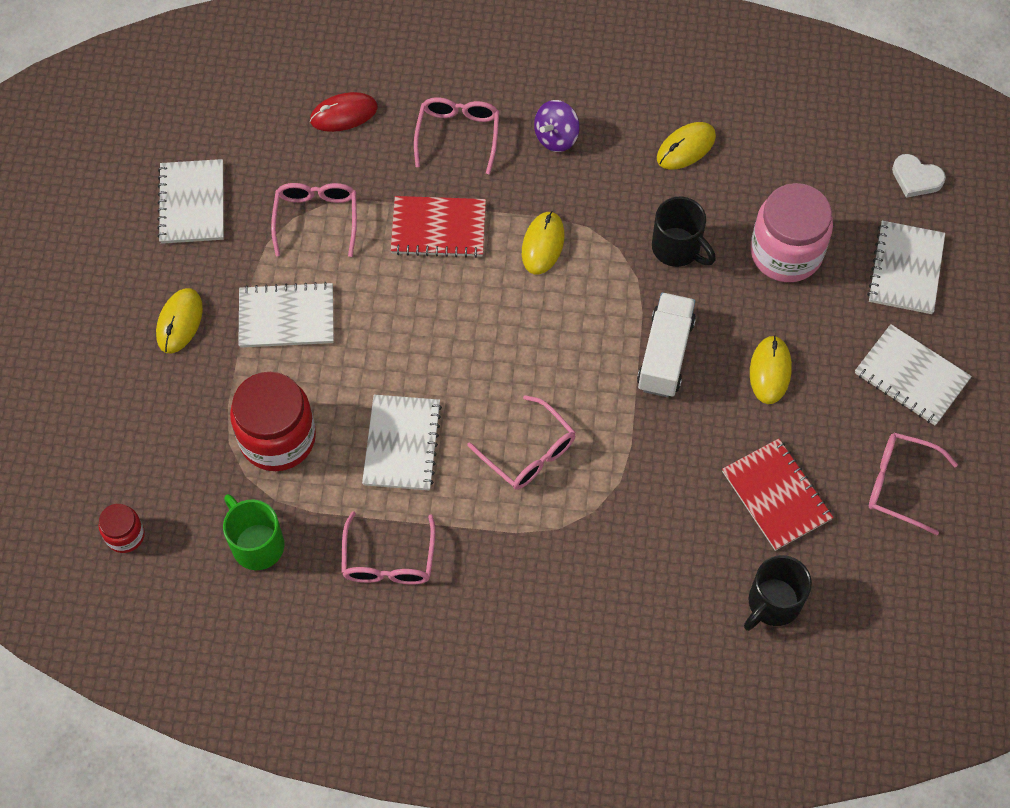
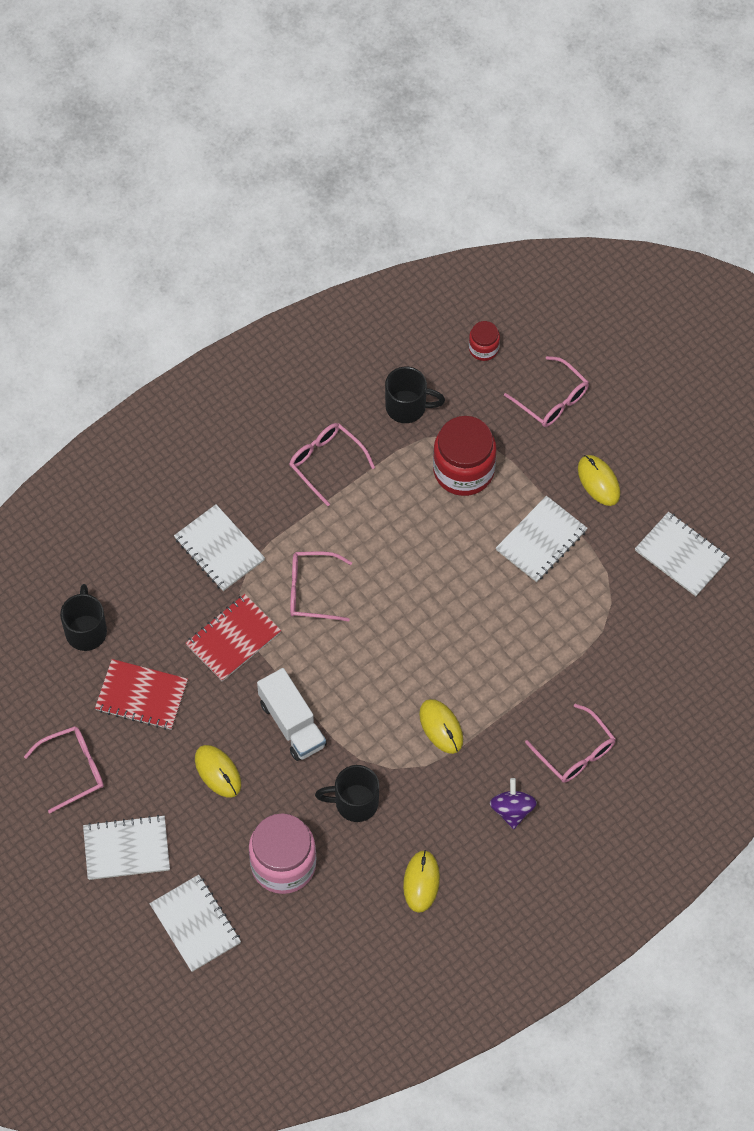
camera: 135 degrees right, 0 degrees up
(257, 544) = (407, 407): green mug -> black mug
(316, 218) = (596, 615): pink glasses -> pink glasses (552, 400)
(344, 114) = (663, 698): red mouse -> none
(402, 444) = (390, 530): white notebook -> white notebook (219, 549)
(438, 228) = (516, 678): red notebook -> red notebook (233, 638)
(916, 178) = (248, 1002): white heart -> none

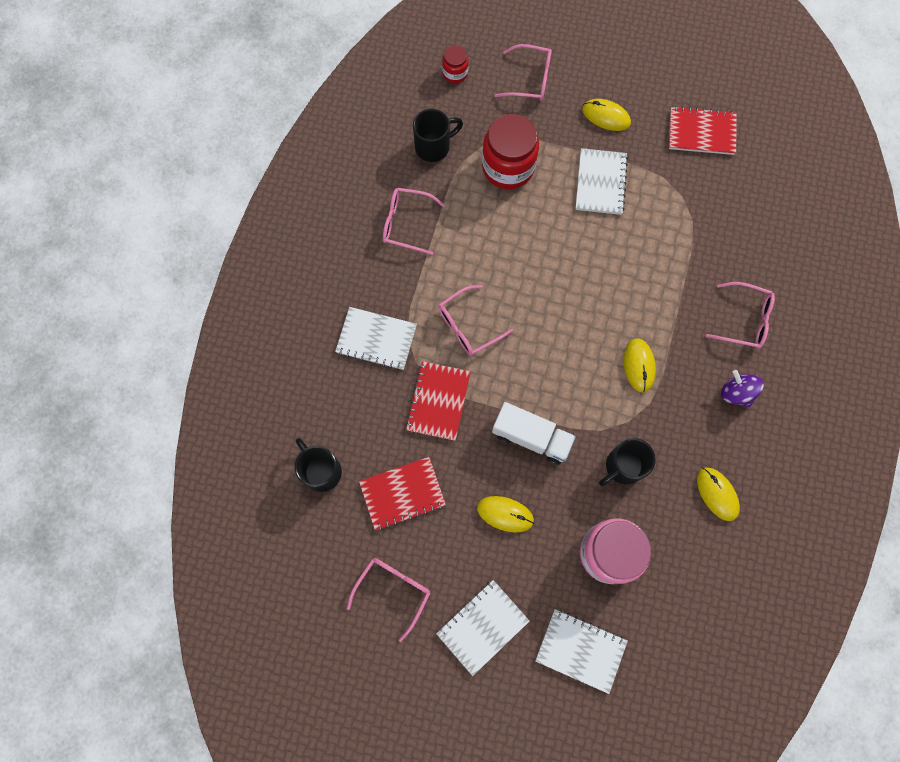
camera: 35 degrees left, 10 degrees up
(441, 727) = (639, 365): yellow mouse -> yellow mouse turned 60 degrees clockwise
(682, 555) = (701, 132): white notebook -> red notebook

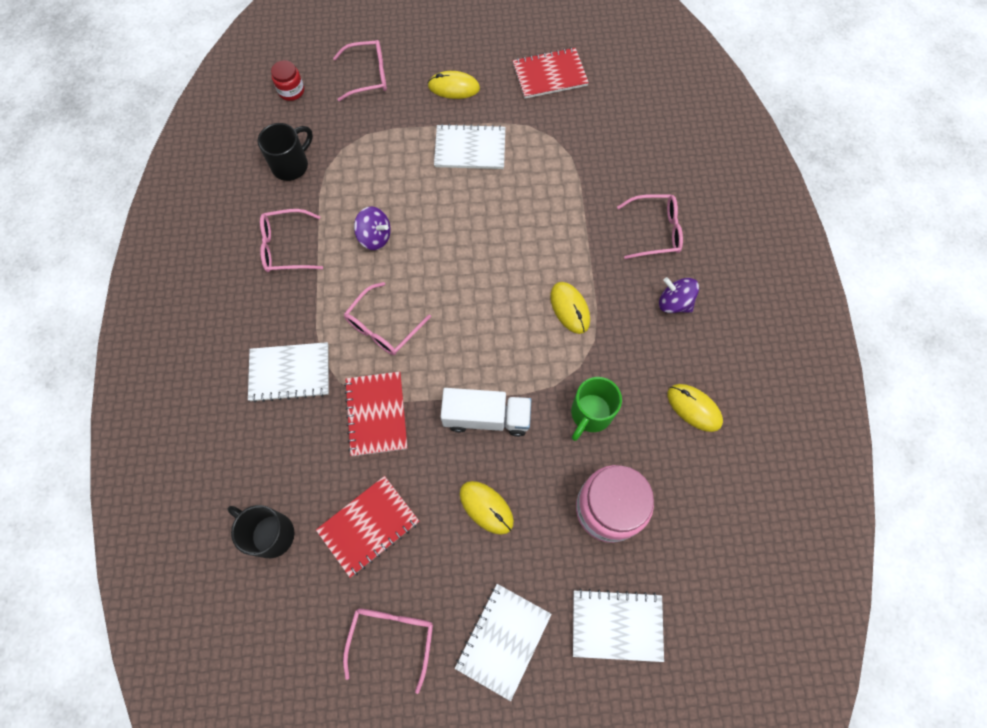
camera: 20 degrees left, 5 degrees down
(487, 240) = (375, 237): none -> purple spinning top
(505, 514) = (486, 507): yellow mouse -> yellow mouse turned 45 degrees clockwise
(508, 167) = (373, 161): red jar -> none
(600, 183) = (470, 148): white notebook -> white notebook turned 75 degrees counterclockwise
(623, 466) = (590, 414): black mug -> green mug

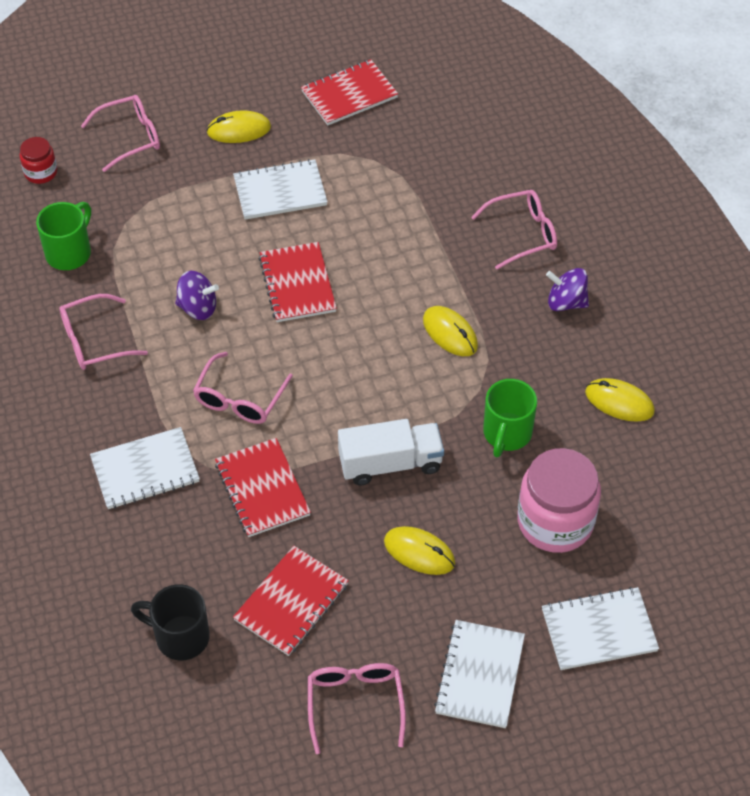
camera: 15 degrees left, 15 degrees down
(291, 165) = (69, 252): black mug -> green mug
(459, 234) = (297, 284): none -> red notebook

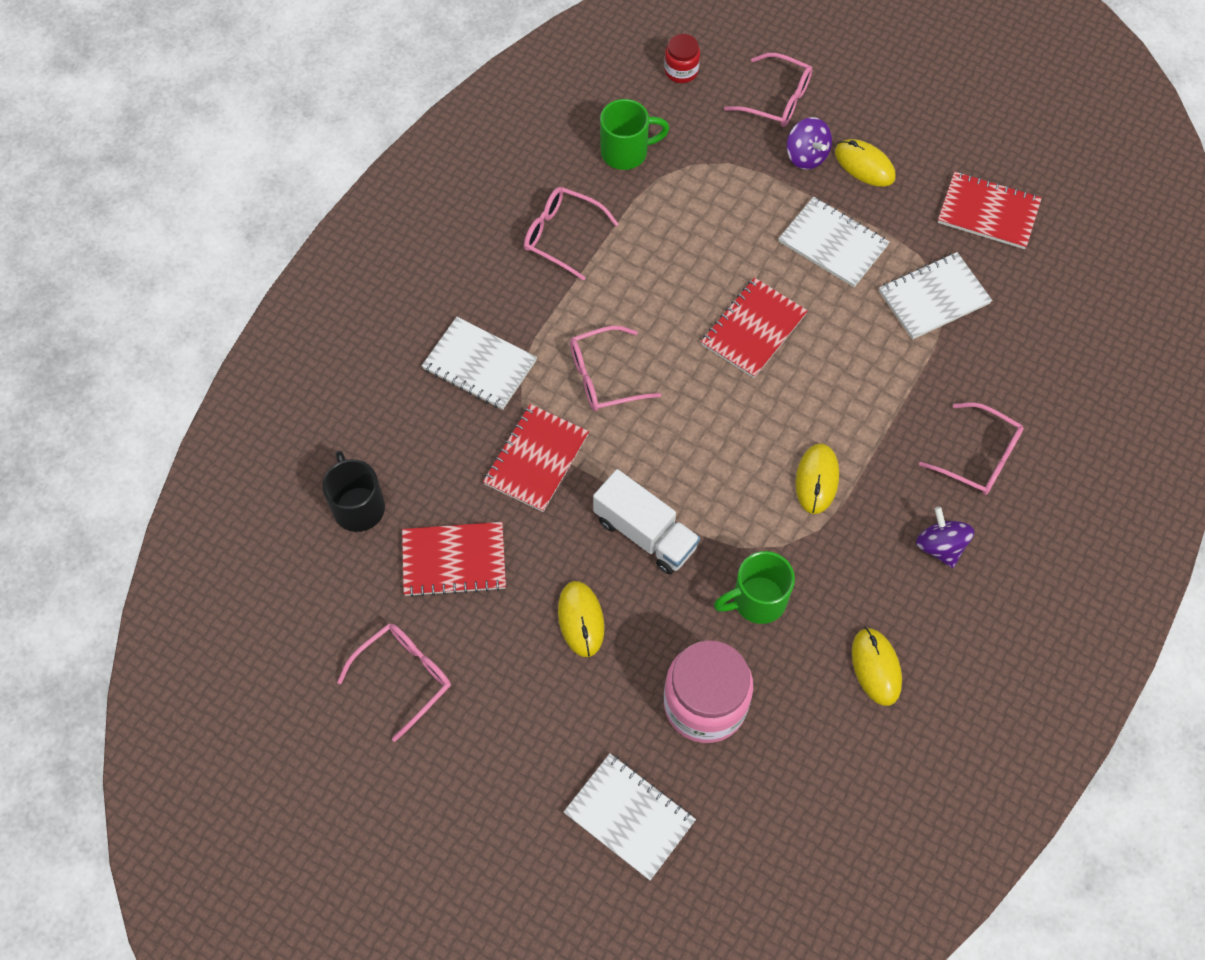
camera: 50 degrees right, 10 degrees up
(198, 308) = (661, 279): purple spinning top -> purple spinning top (806, 156)
(479, 675) = (507, 752): white notebook -> white notebook (933, 297)

